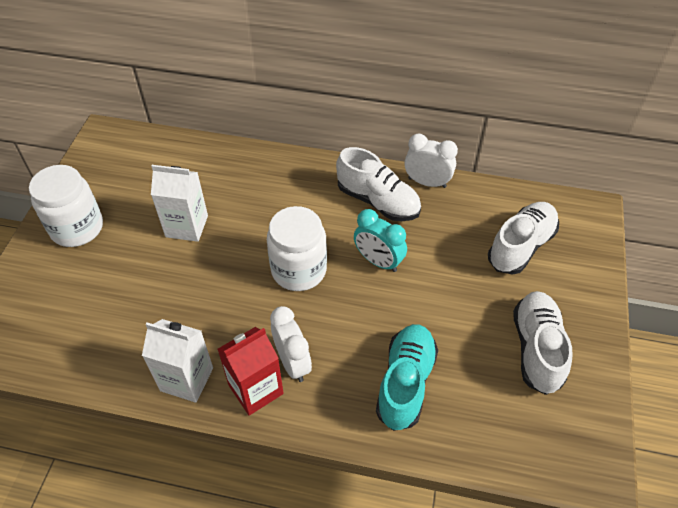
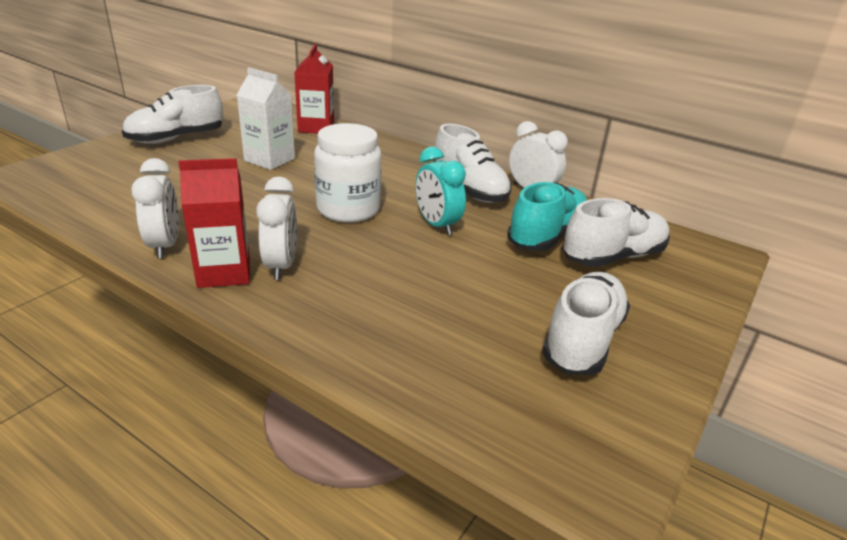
camera: 20 degrees right, 20 degrees down
(77, 228) = (176, 139): white jar -> white shoe
(186, 379) = (165, 245): white carton -> white clock
(194, 157) = (316, 127): none -> red carton
(405, 383) = (392, 317): turquoise shoe -> turquoise shoe (547, 236)

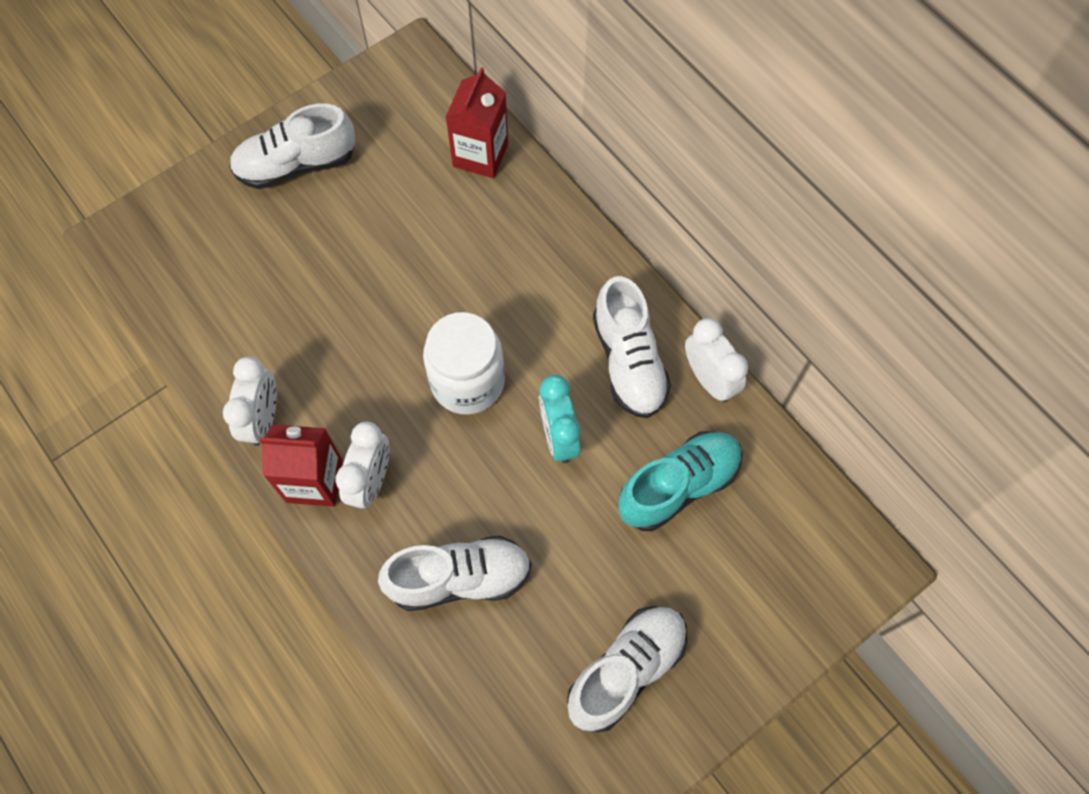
camera: 20 degrees right, 35 degrees up
(269, 159) = (401, 242): white carton -> none
(613, 257) = (735, 543): white shoe -> white shoe (459, 578)

